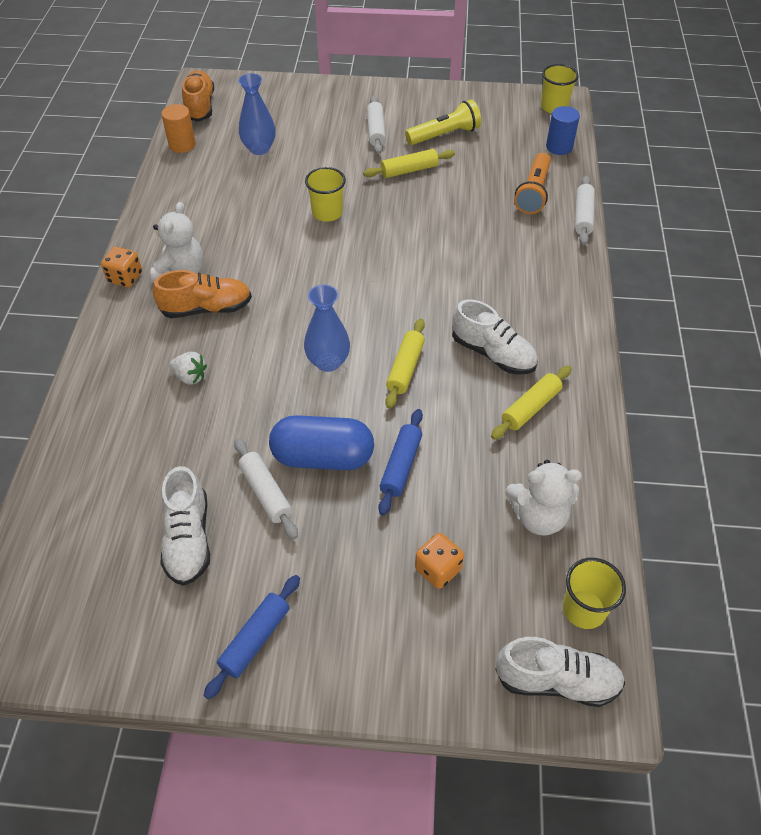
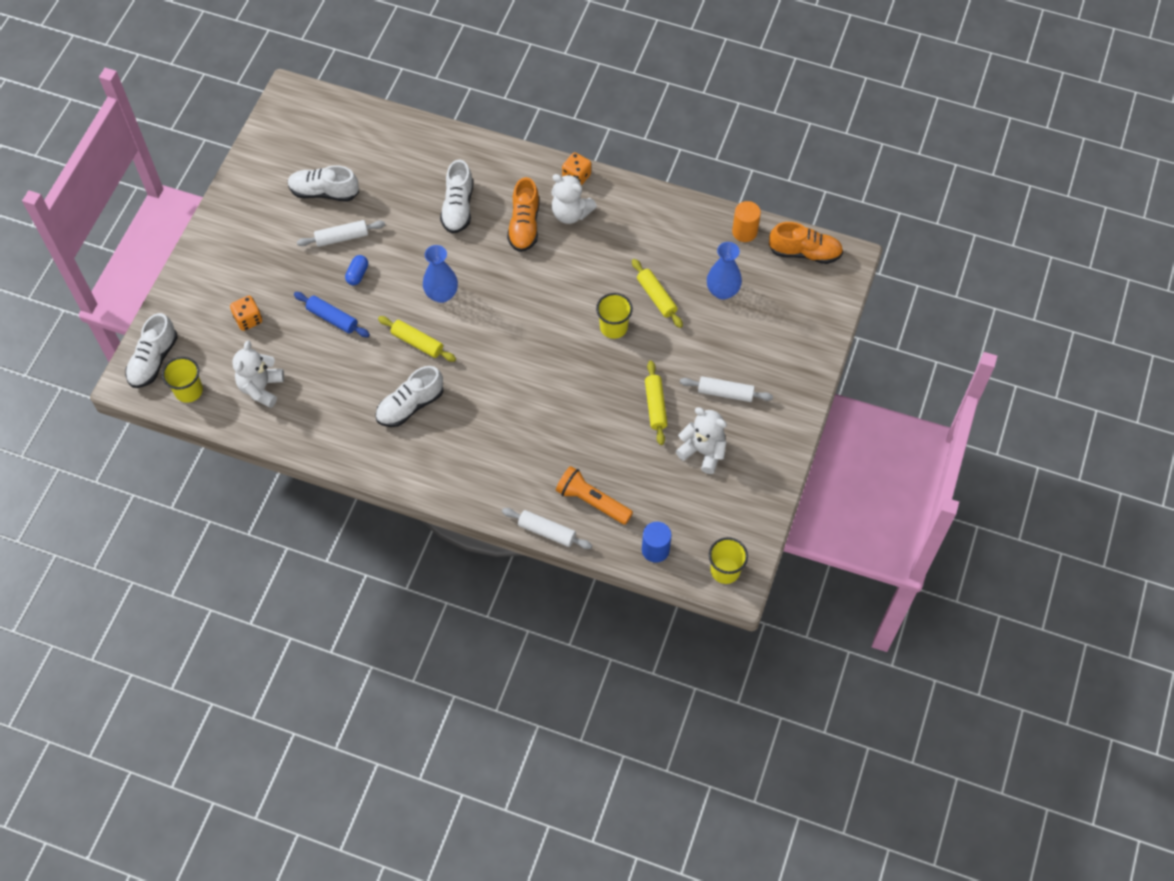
camera: 105 degrees right, 10 degrees up
(190, 377) = (458, 207): white strawberry -> white shoe
(255, 639) = (244, 217): blue rolling pin -> none
(323, 457) = (357, 274): blue capsule -> blue capsule, size x0.46
(444, 135) = (703, 451): yellow flashlight -> white teddy bear
(530, 408) = (350, 414): yellow rolling pin -> yellow rolling pin (656, 297)

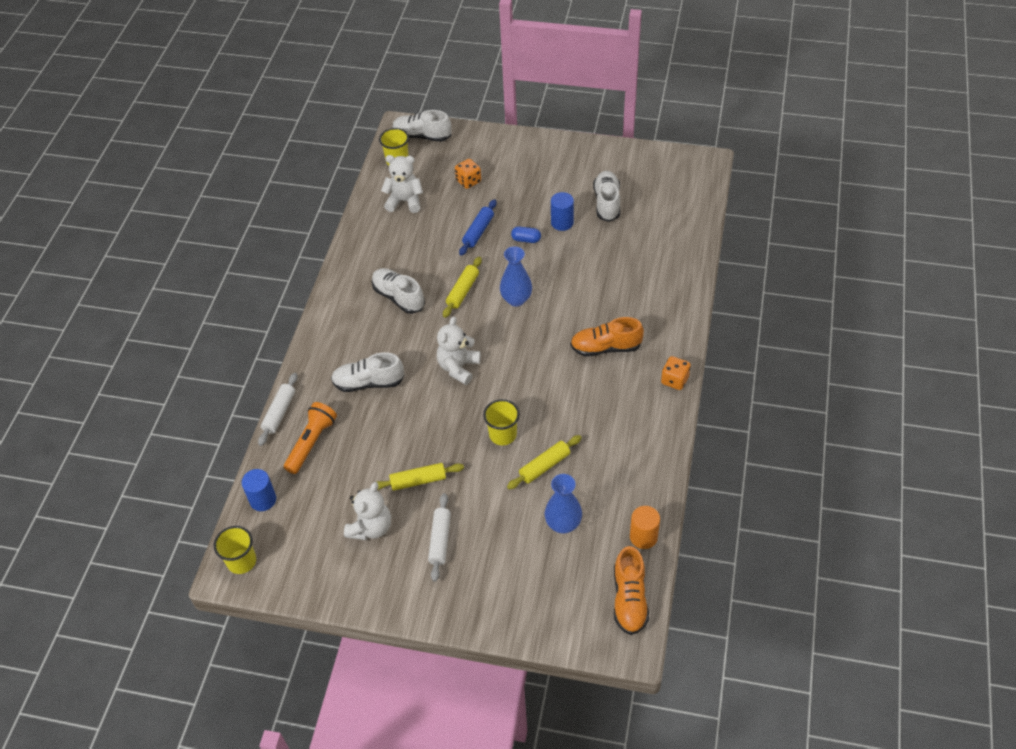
camera: 85 degrees right, 10 degrees down
(342, 237) = (562, 223): white rolling pin -> blue cylinder
(458, 207) = (614, 295): white shoe -> white shoe (368, 383)
(570, 213) = (629, 382): white teddy bear -> white teddy bear (458, 367)

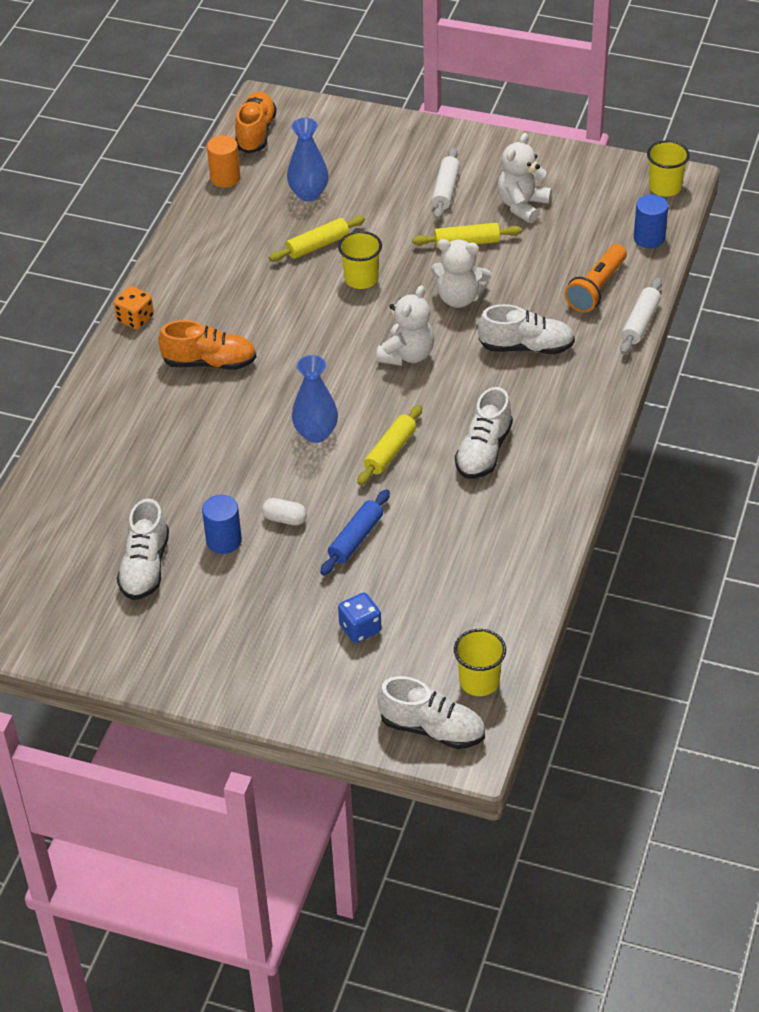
camera: 175 degrees left, 5 degrees down
(398, 297) = (484, 451): white shoe -> white shoe turned 60 degrees clockwise
(405, 201) = (469, 602): white teddy bear -> white teddy bear (459, 298)
(468, 181) = (360, 628): orange dice -> blue dice
(526, 239) = (285, 519): blue capsule -> white capsule

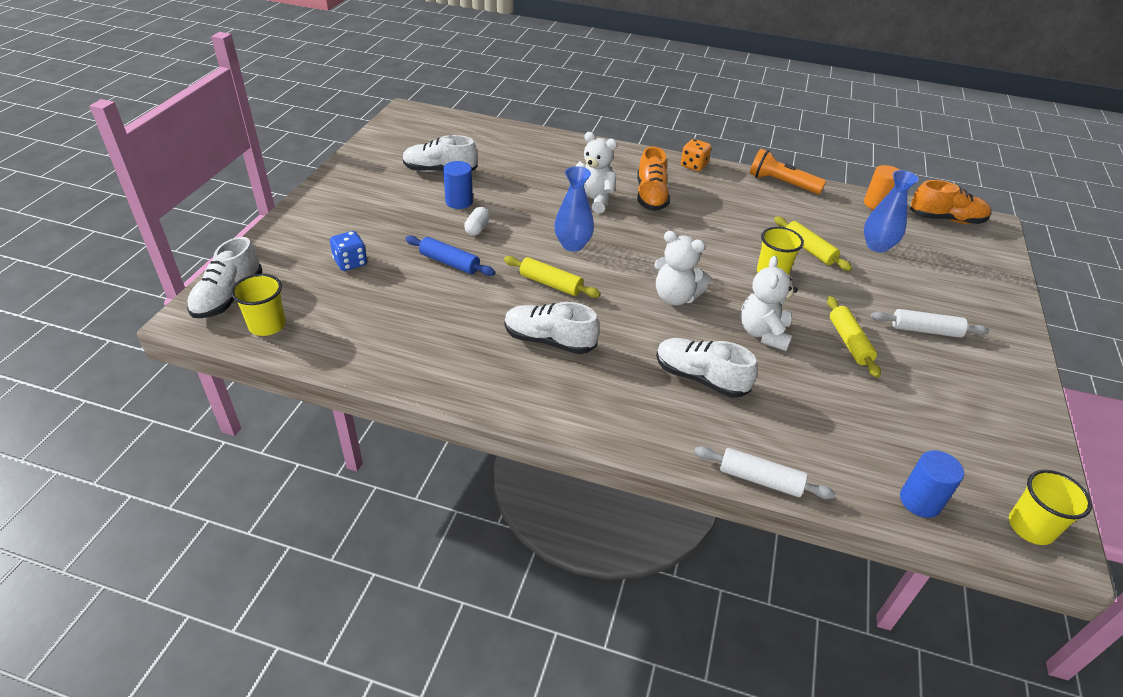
camera: 85 degrees right, 5 degrees down
(522, 205) = (928, 387): white teddy bear -> white teddy bear (592, 200)
(526, 347) = (700, 378): white shoe -> white shoe turned 120 degrees clockwise
(596, 288) = (809, 442): orange flashlight -> orange flashlight (781, 183)

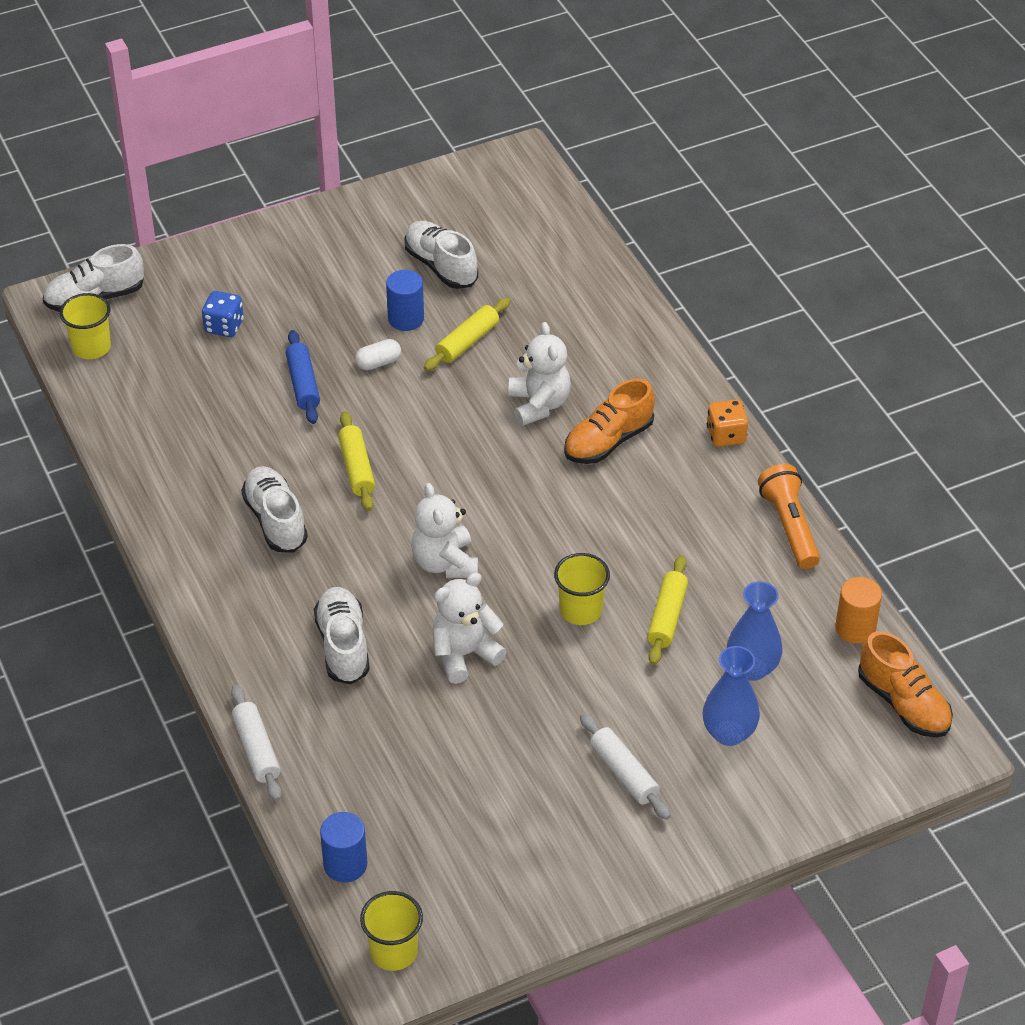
camera: 50 degrees right, 5 degrees up
(572, 245) = (438, 442): blue vase -> blue vase (729, 733)
(849, 342) = (528, 723): yellow rolling pin -> yellow rolling pin (467, 342)

